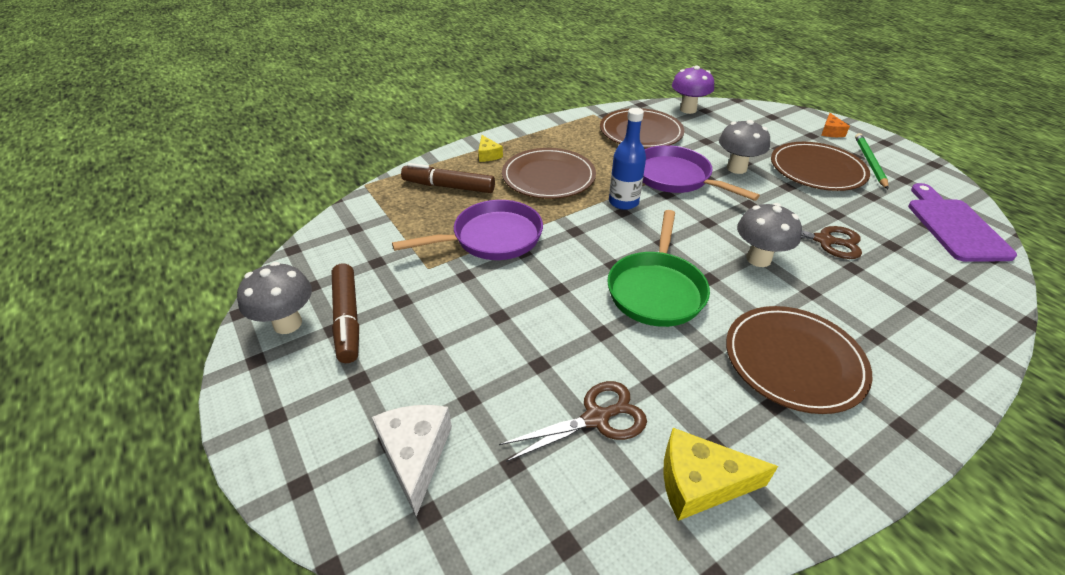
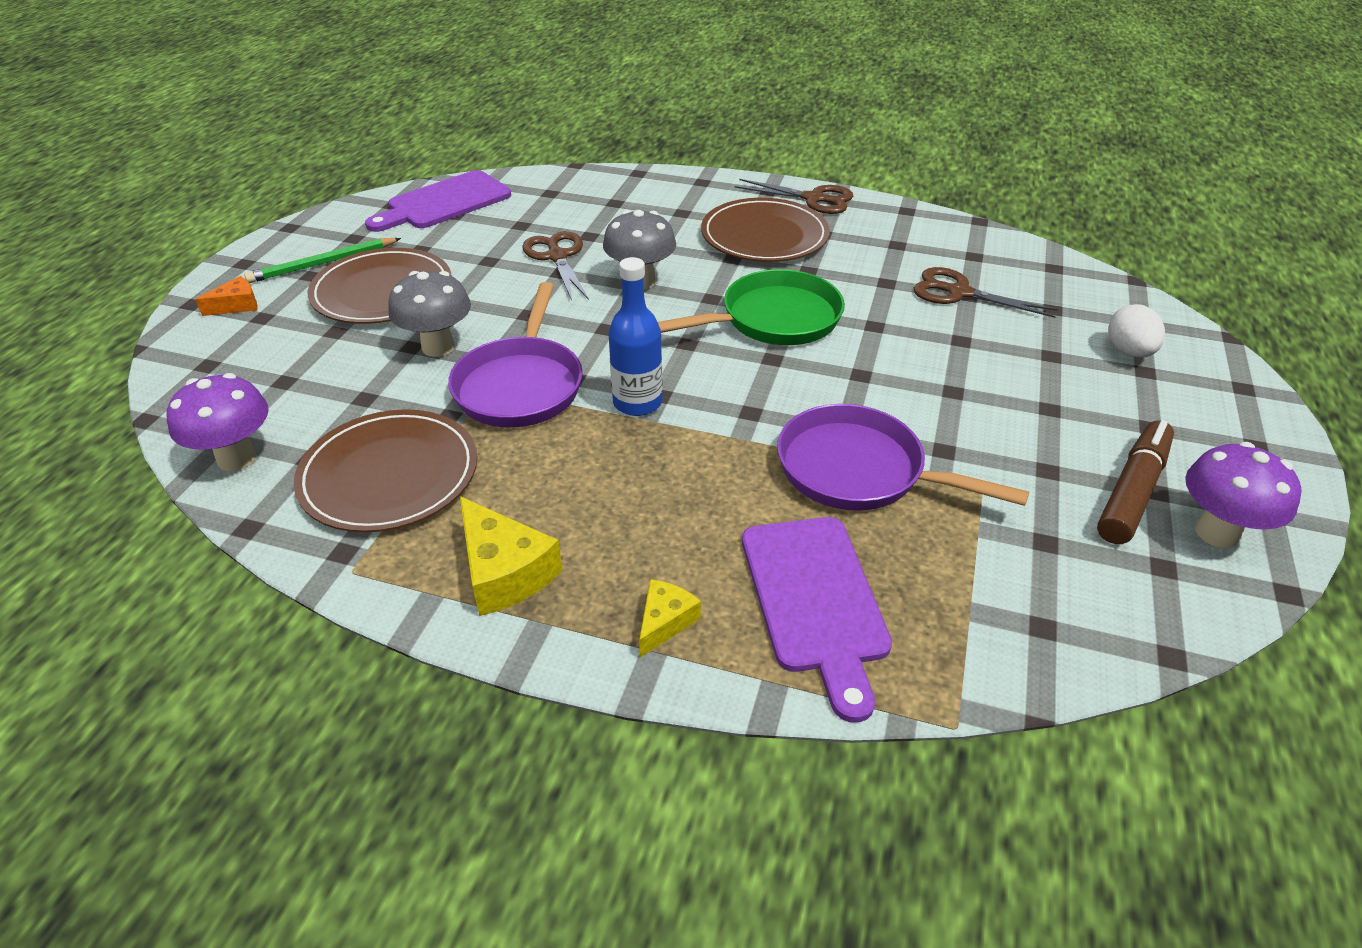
camera: 130 degrees left, 0 degrees up
(288, 324) = (1216, 533): grey mushroom -> purple mushroom
(415, 455) = (1128, 352): white cheese -> white egg
(448, 186) = (815, 600): brown marker -> purple cutting board
(548, 177) = (653, 503): brown plate -> none
(700, 483) = (934, 240): yellow cheese -> yellow cheese (504, 572)
(863, 452) = (814, 199): none -> brown scissors

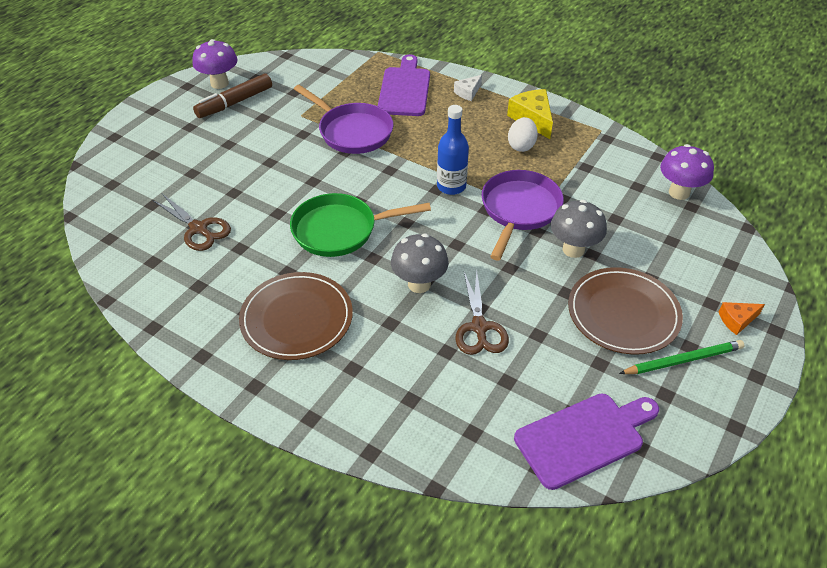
camera: 165 degrees left, 5 degrees up
(389, 475) = (591, 169): brown plate -> none
(665, 622) = (468, 92): yellow cheese -> white cheese
(814, 199) = (220, 362): brown scissors -> none
(1128, 352) = (145, 167): white egg -> white egg (521, 146)

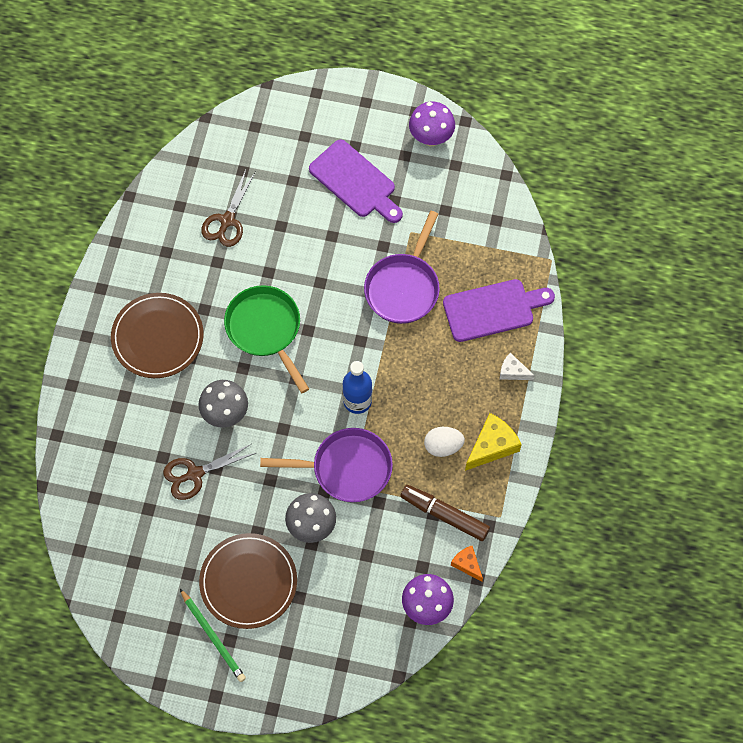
camera: 70 degrees right, 20 degrees up
(234, 103) = (406, 166): brown marker -> brown marker (444, 515)
(583, 438) = (114, 575): purple cutting board -> purple cutting board (355, 181)
(737, 320) = (272, 675): orange cheese -> orange cheese (467, 564)

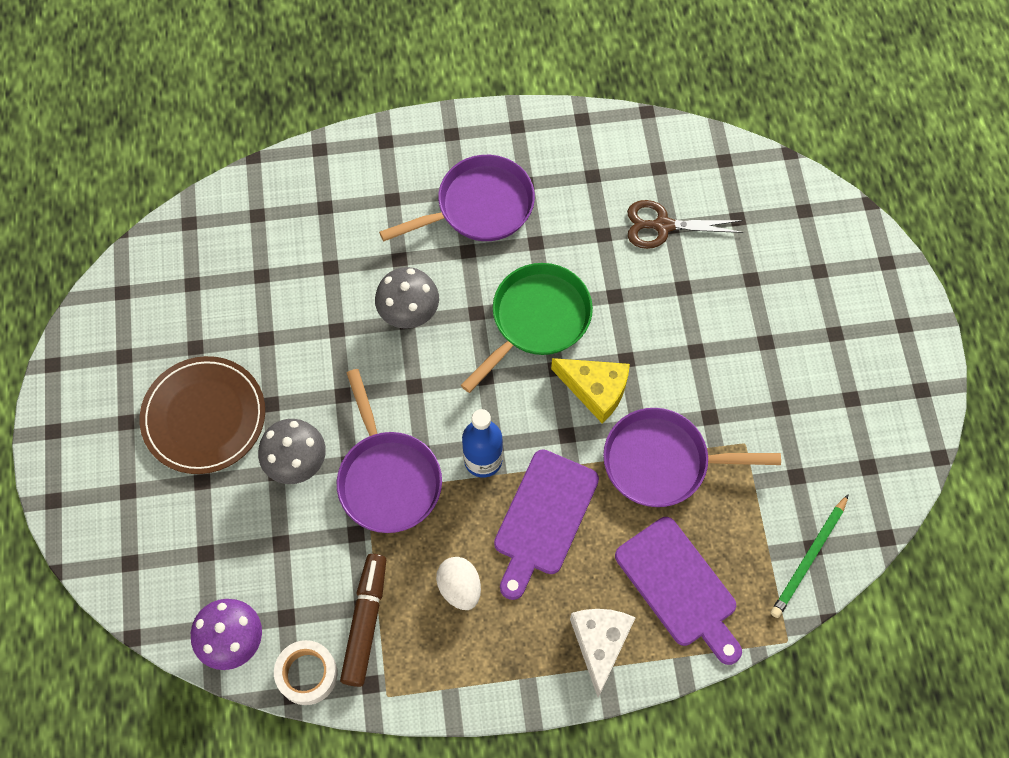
camera: 70 degrees right, 0 degrees up
(157, 337) = (479, 207): brown plate -> purple pan
(194, 474) = (321, 308): brown scissors -> none
(213, 637) = (124, 402): green pencil -> green pencil (809, 558)
(355, 181) = (785, 352): purple cutting board -> purple cutting board (543, 518)
(431, 138) = (893, 422): purple mushroom -> none
(467, 564) = (307, 674): orange cheese -> white tape
(492, 446) = (483, 651): yellow cheese -> yellow cheese (595, 390)
(513, 371) = (600, 644): white cheese -> white cheese, size x1.70

